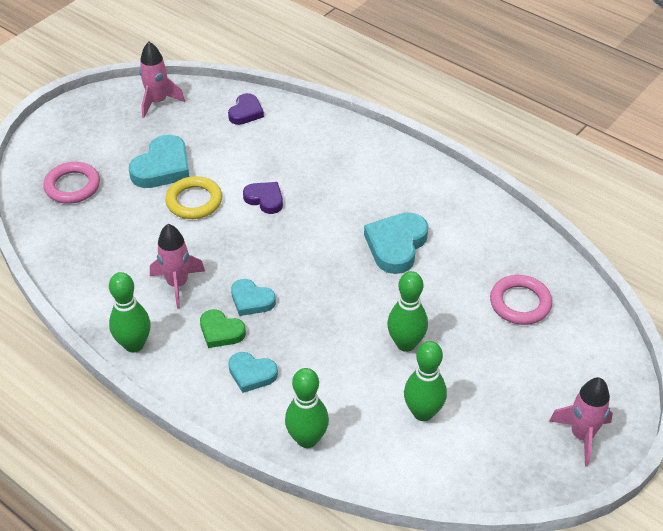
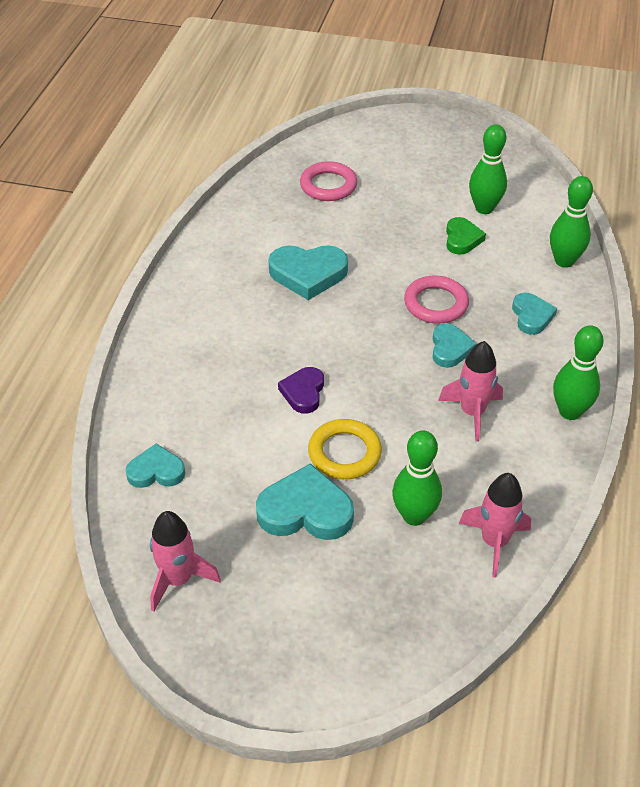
camera: 115 degrees left, 0 degrees up
(72, 186) = (395, 591): pink ring -> pink ring (436, 303)
(221, 331) = (503, 355): green heart -> green heart (462, 239)
(246, 112) = (156, 471): purple heart -> turquoise heart
(406, 344) = (423, 236): green bowling pin -> green bowling pin (414, 516)
(581, 435) = (438, 132): pink rocket -> pink rocket (494, 542)

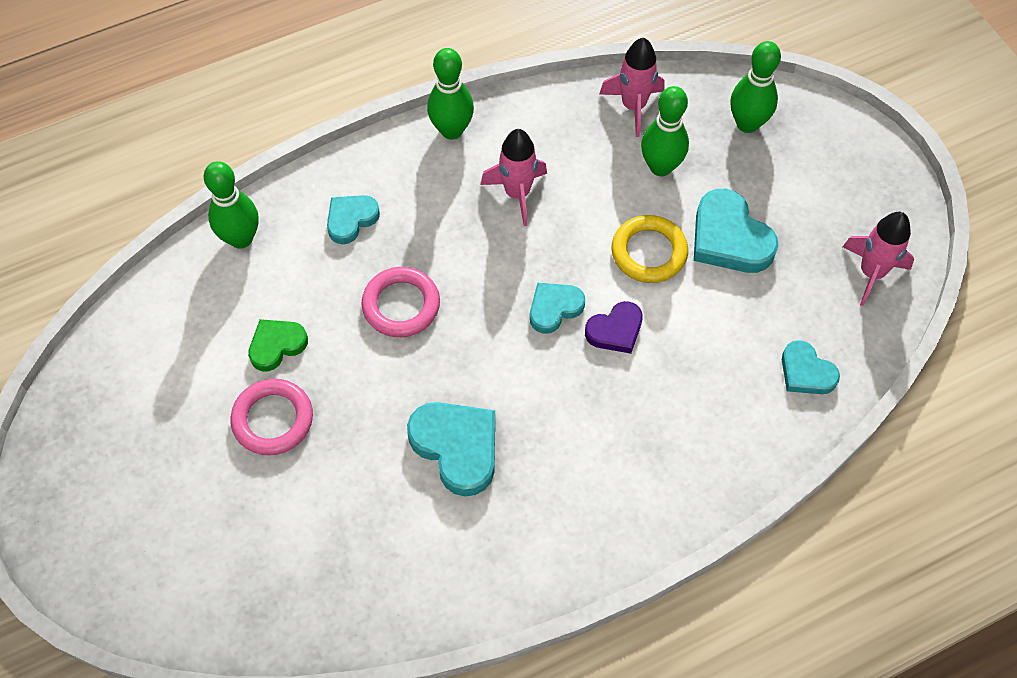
camera: 130 degrees left, 15 degrees up
(328, 185) = (284, 546): pink ring -> pink ring (273, 419)
(450, 348) = (453, 256): turquoise heart -> turquoise heart (554, 308)
(484, 208) = (203, 358): green bowling pin -> green bowling pin (747, 124)

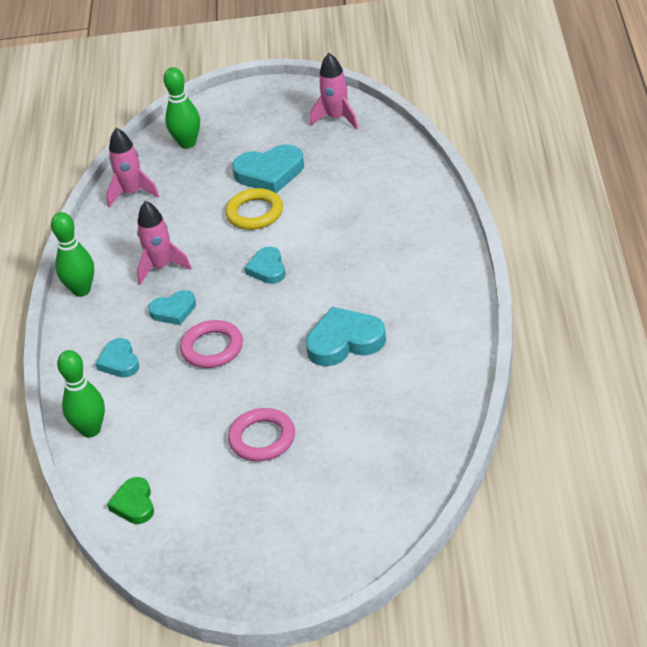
camera: 60 degrees left, 20 degrees down
(277, 345) = (200, 425): green heart -> green heart (134, 504)
(615, 330) = (304, 243): purple heart -> none
(660, 167) = (191, 191): green bowling pin -> none
(806, 372) = (389, 164): turquoise heart -> turquoise heart (173, 311)

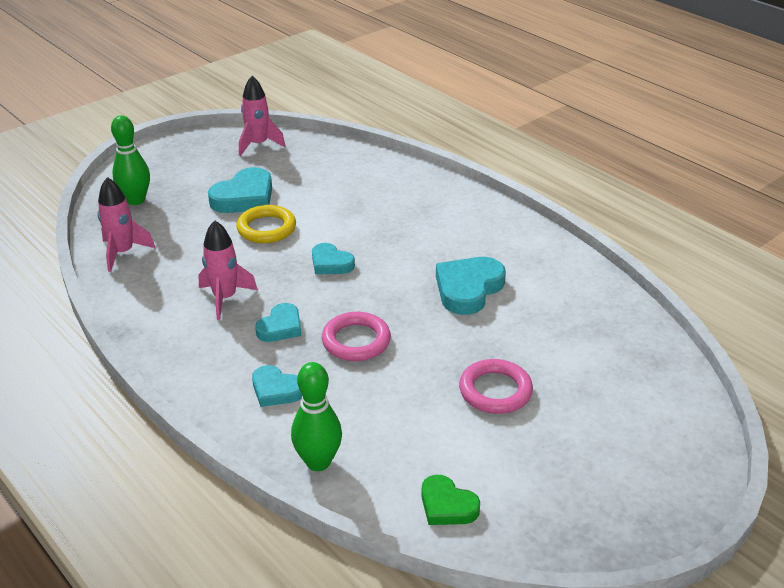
camera: 45 degrees left, 5 degrees down
(81, 290) = (160, 347): green bowling pin -> none

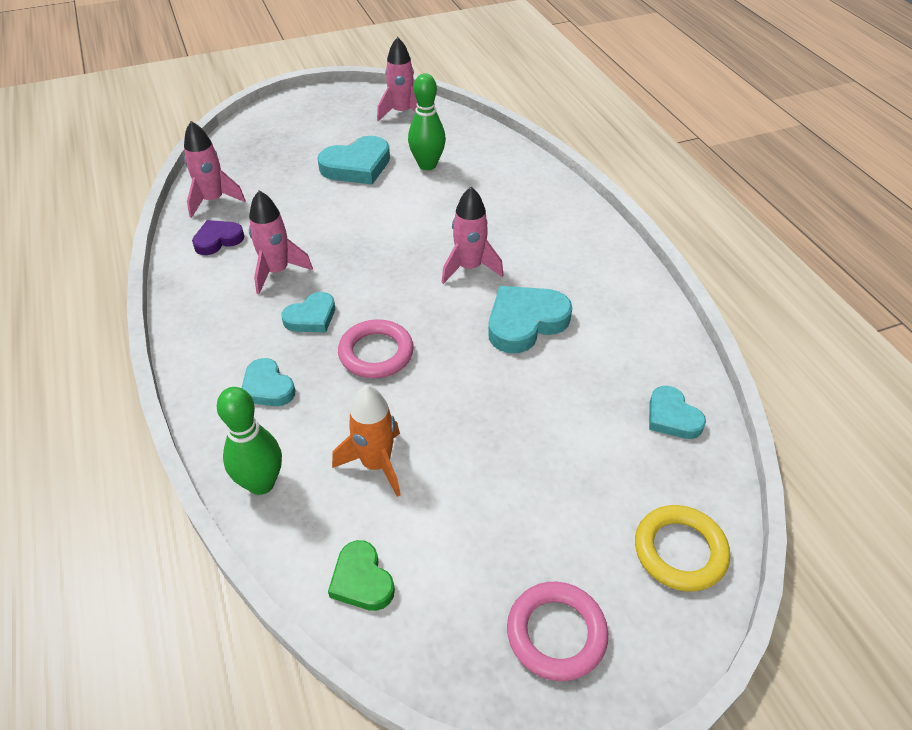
camera: 20 degrees right, 10 degrees up
(136, 200) = (256, 148): green bowling pin -> green bowling pin (427, 165)
(150, 285) = (218, 240): none -> purple heart
(266, 228) = (359, 205): yellow ring -> yellow ring (680, 551)
(331, 263) = (399, 258): turquoise heart -> turquoise heart (672, 417)
(397, 258) = (469, 268): none -> pink rocket
(408, 422) = (376, 464): none -> orange rocket
(495, 391) = (489, 454): pink ring -> pink ring (556, 633)

